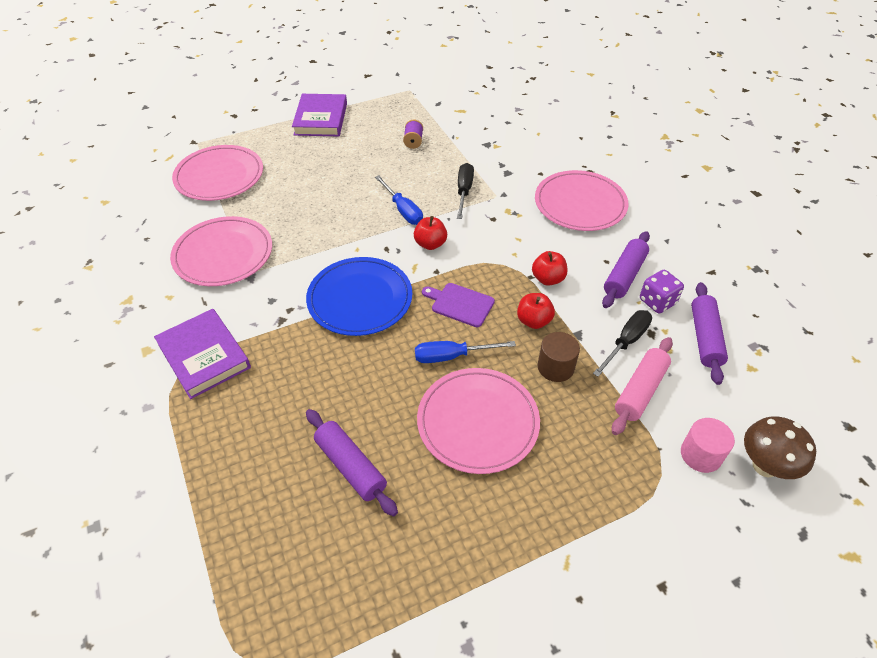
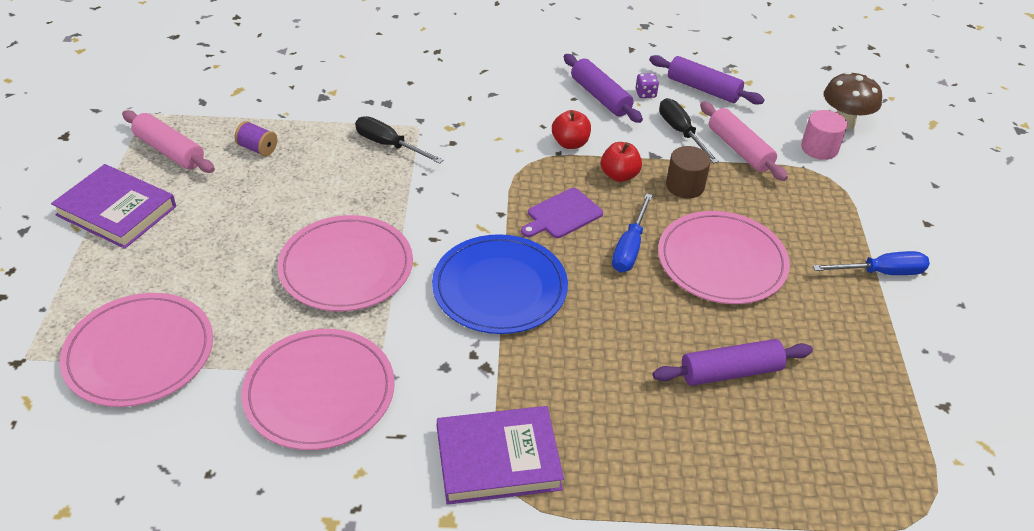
camera: 65 degrees left, 5 degrees down
(384, 113) = (170, 151): none -> pink rolling pin
(403, 210) = (378, 202): blue screwdriver -> blue screwdriver (881, 272)
(430, 244) = (454, 202): red apple -> none
(580, 204) = (481, 78): pink plate -> pink plate (346, 267)
(657, 302) = (645, 94): purple dice -> purple dice, size x0.63

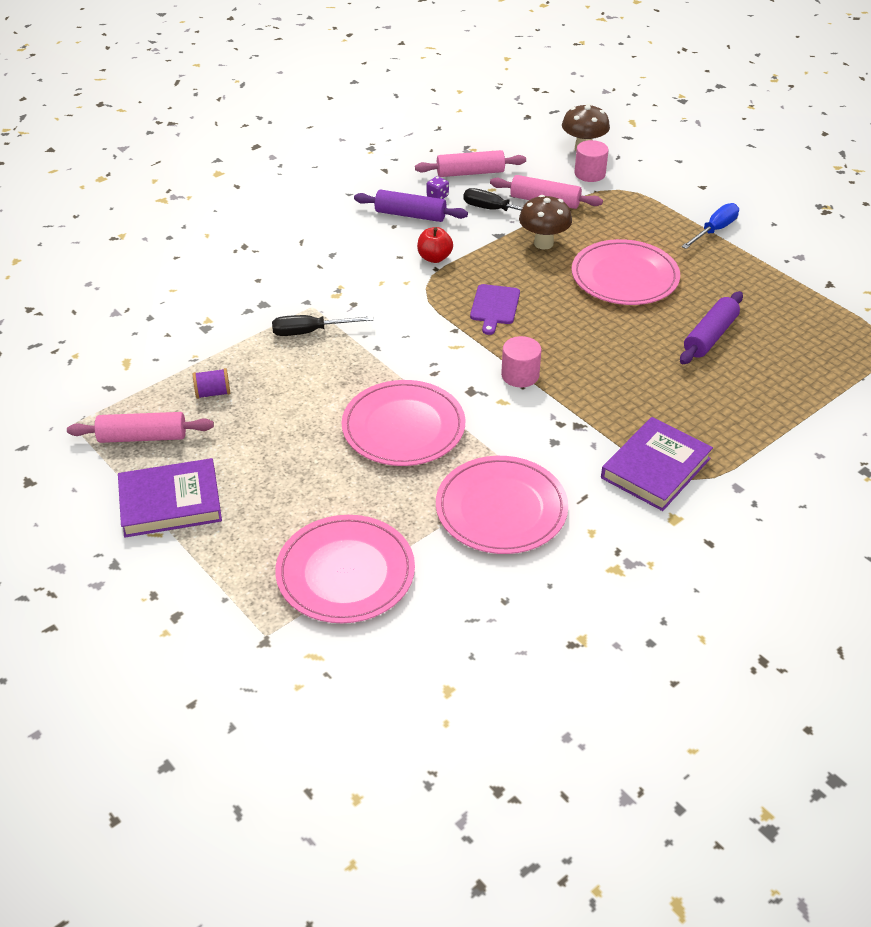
camera: 40 degrees left, 0 degrees up
(499, 288) = (520, 375): blue plate -> pink cylinder
(619, 175) = (495, 260): red apple -> none
(630, 248) = (563, 301): blue screwdriver -> none
(685, 186) = (543, 243): brown cylinder -> brown mushroom
(703, 89) = (470, 173): purple rolling pin -> pink rolling pin

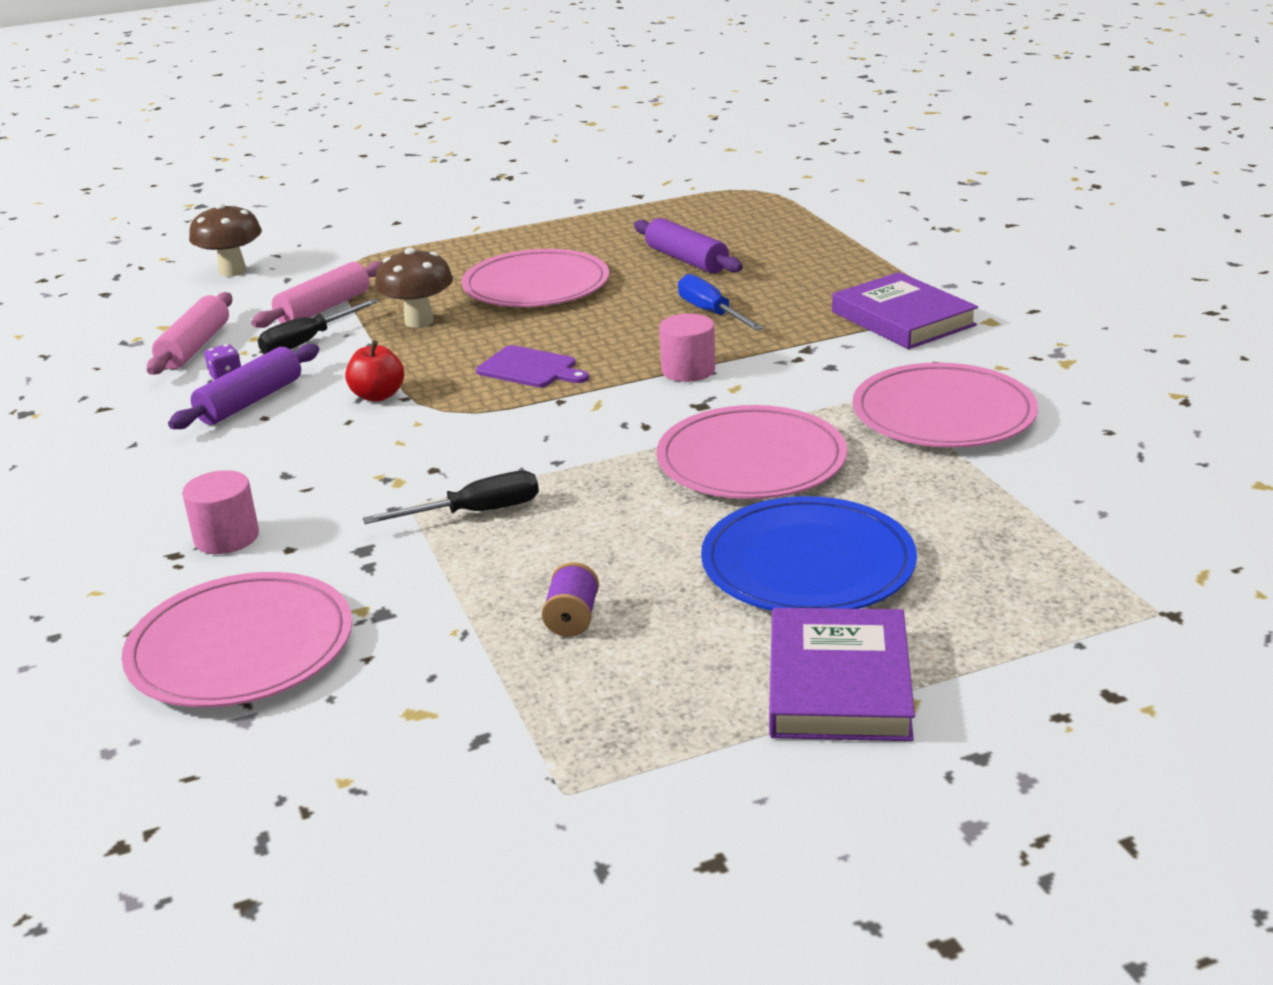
camera: 70 degrees left, 15 degrees down
(143, 437) = (650, 704): pink rolling pin -> none
(287, 472) = (808, 564): none -> blue plate
(310, 332) = (475, 512): black screwdriver -> black screwdriver turned 120 degrees counterclockwise
(345, 572) = (1040, 535): pink plate -> pink plate (241, 647)
(590, 174) = (294, 275): pink cylinder -> pink cylinder (226, 537)
(714, 230) = (490, 229): blue screwdriver -> blue screwdriver (711, 313)

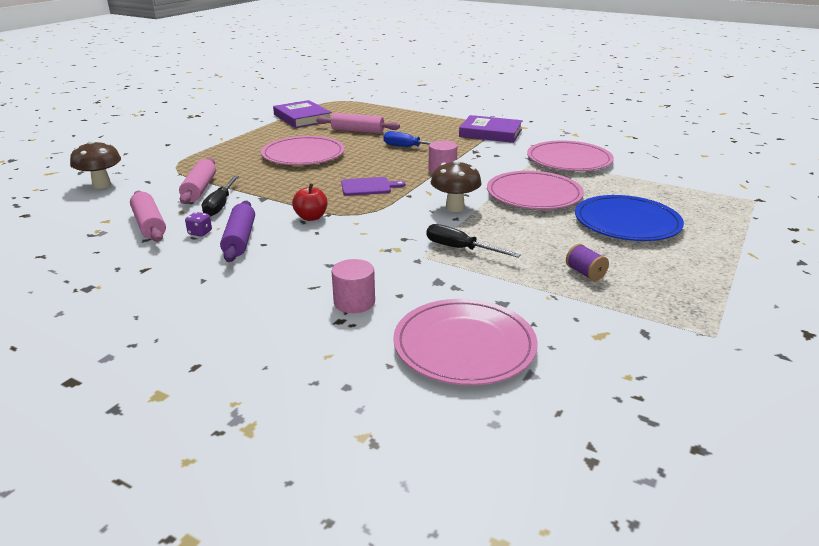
camera: 40 degrees left, 0 degrees up
(419, 321) = (269, 182): brown mushroom -> brown mushroom (455, 208)
(475, 512) = (460, 249): black screwdriver -> black screwdriver turned 90 degrees counterclockwise
(686, 260) = (357, 131): purple rolling pin -> pink rolling pin
(838, 683) = (718, 257): purple book -> purple book (302, 118)

